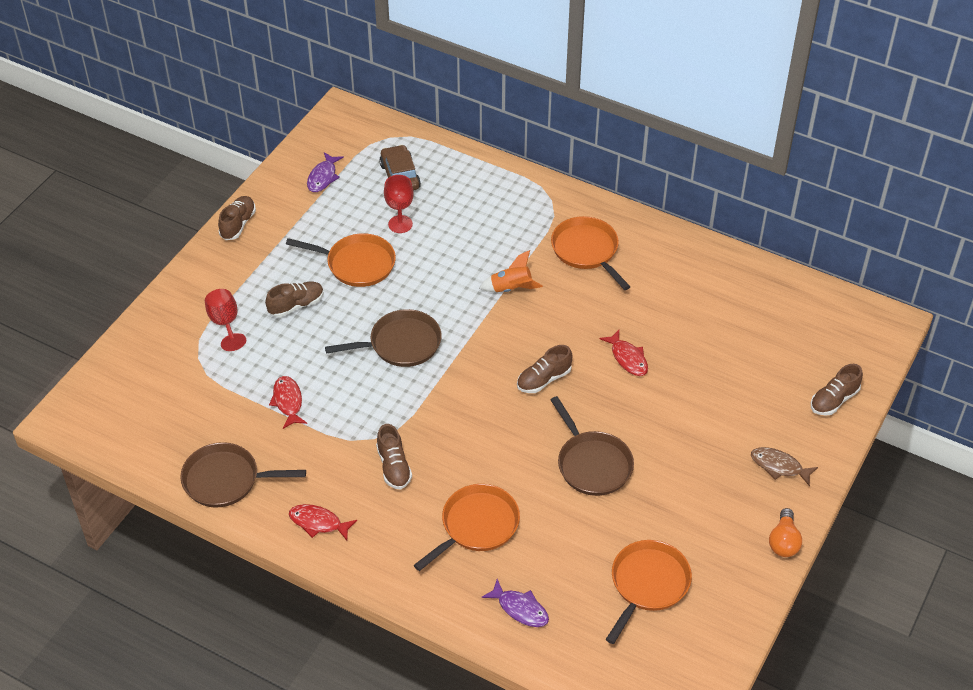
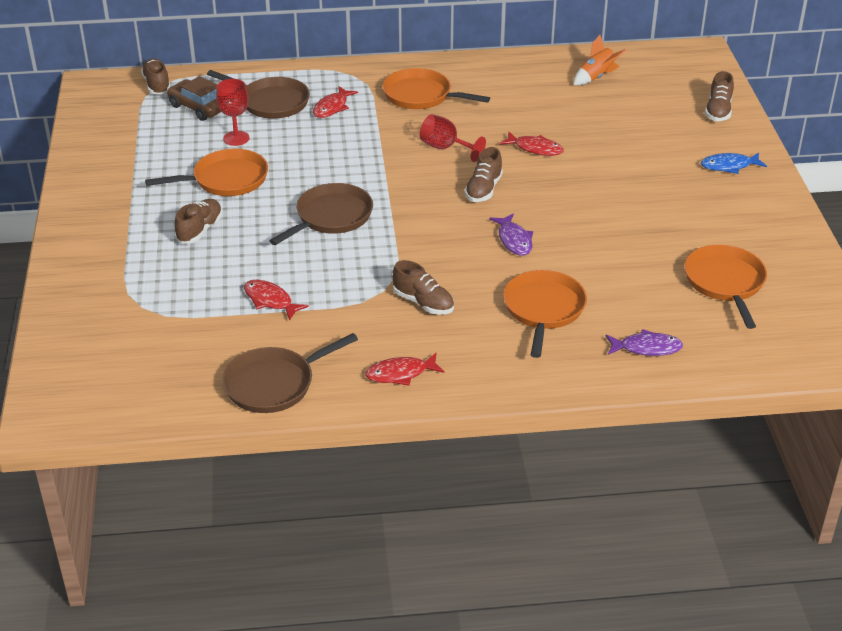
camera: 35 degrees left, 10 degrees down
(225, 323) = (142, 271): red goblet -> red goblet (445, 148)
(238, 224) = (75, 196): brown shoe -> brown shoe (157, 85)
(323, 177) = (125, 133): purple fish -> purple fish (514, 240)
(502, 228) = (332, 107): none -> red fish
(511, 288) = (386, 143): orange rocket -> orange rocket (596, 77)
(592, 464) = (588, 226): brown pan -> brown pan (271, 102)
(779, 466) = (729, 166): brown fish -> blue fish
(783, 542) = (789, 209): orange light bulb -> none

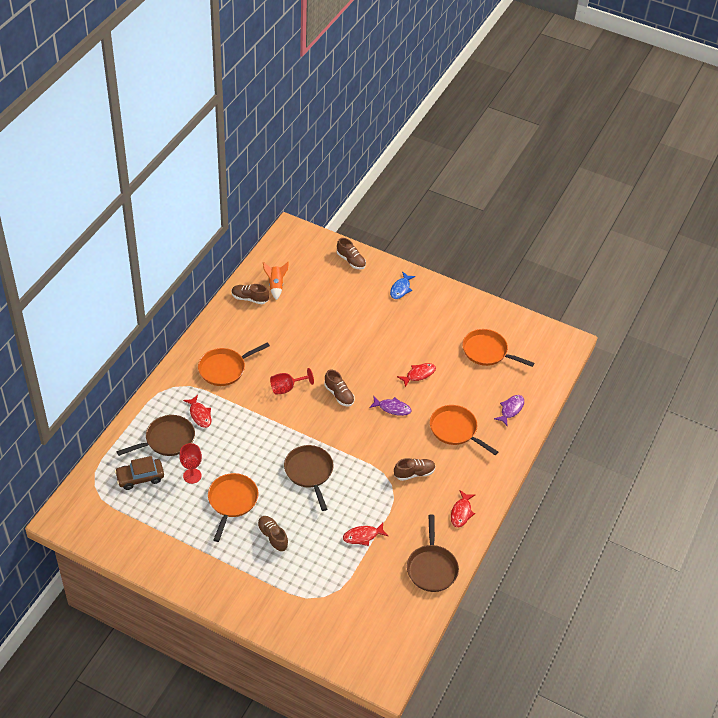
camera: 60 degrees left, 10 degrees up
(157, 85) = (93, 486): brown shoe -> brown shoe (249, 298)
(535, 148) = (320, 352): red fish -> red fish (419, 374)

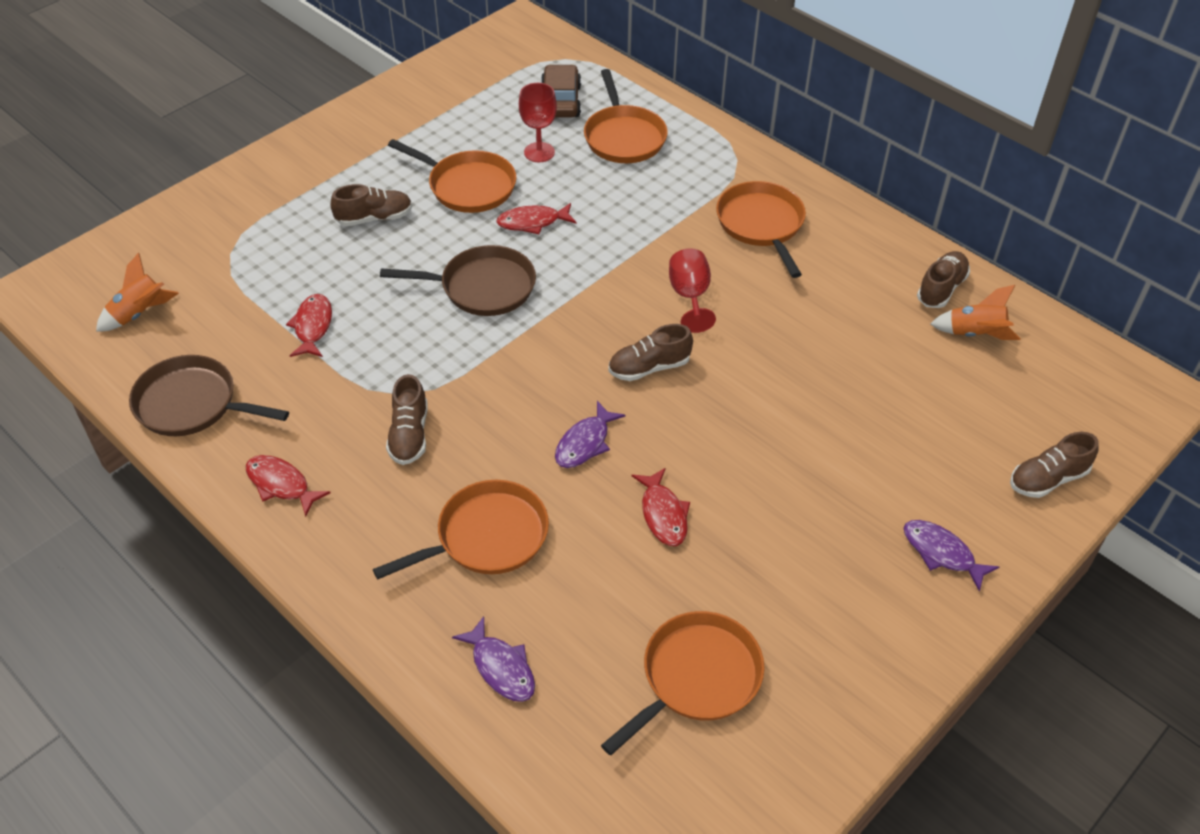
camera: 110 degrees right, 0 degrees up
(167, 440) = (623, 137): brown pan -> orange pan
(200, 415) = (663, 179): red fish -> red fish (532, 222)
(383, 620) = (139, 314): none -> orange rocket
(400, 289) = (941, 553): blue fish -> purple fish

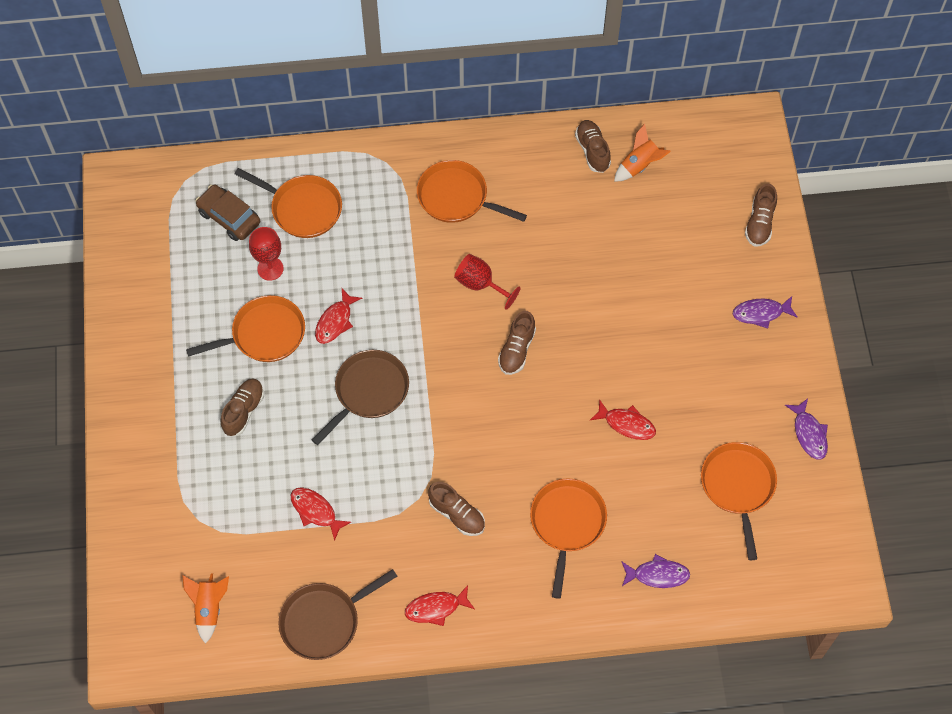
camera: 50 degrees left, 15 degrees up
(585, 443) = (544, 426): purple fish -> purple fish (809, 434)

